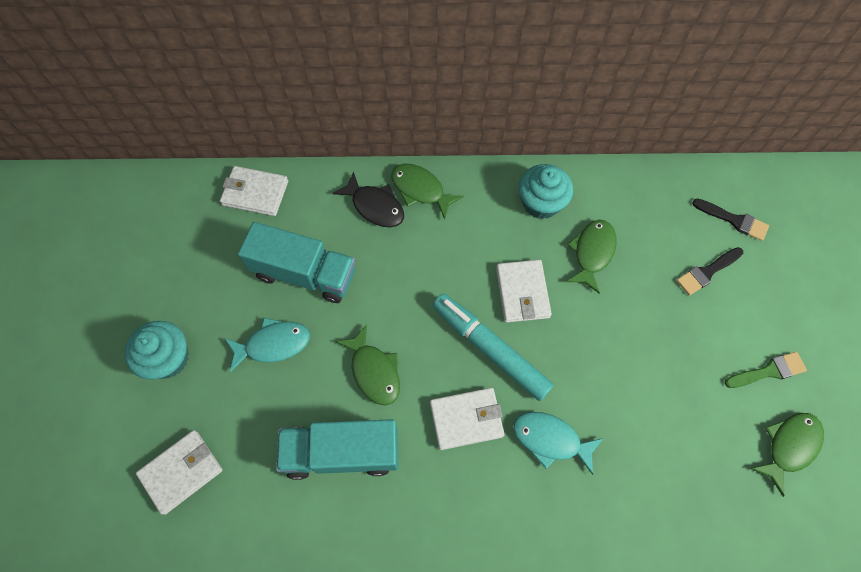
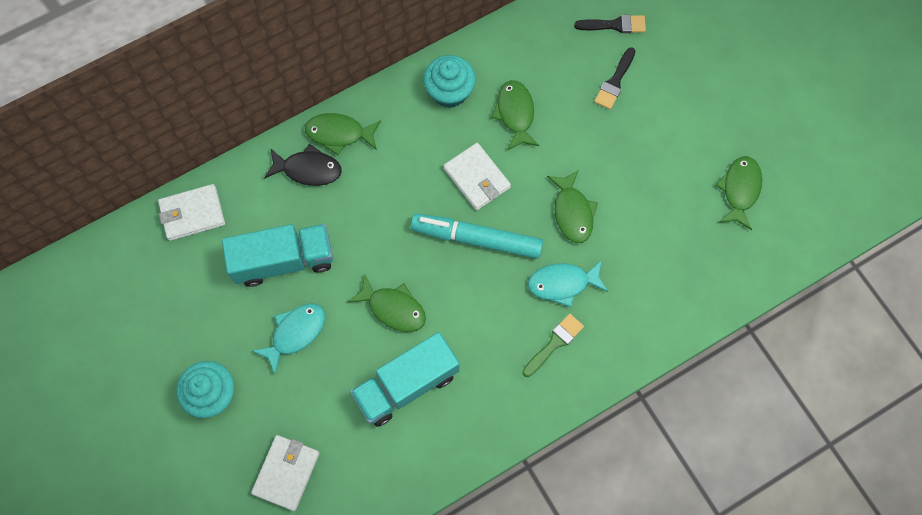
camera: 30 degrees left, 5 degrees up
(466, 419) = (489, 304): white wallet -> none
(598, 374) = (572, 212): none -> green fish
(768, 371) = (699, 139): green brush -> green brush (554, 343)

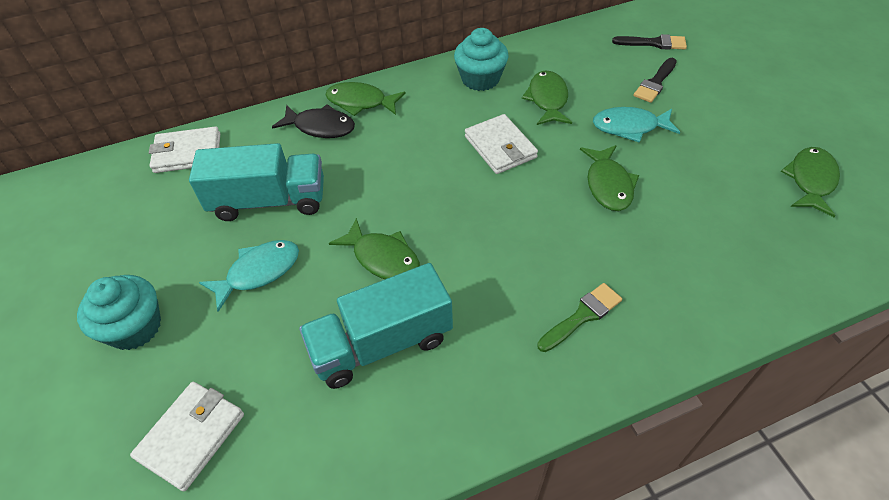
camera: 10 degrees right, 20 degrees down
(476, 239) = (493, 200): turquoise marker -> none
(563, 283) = (595, 252): turquoise fish -> turquoise fish (629, 127)

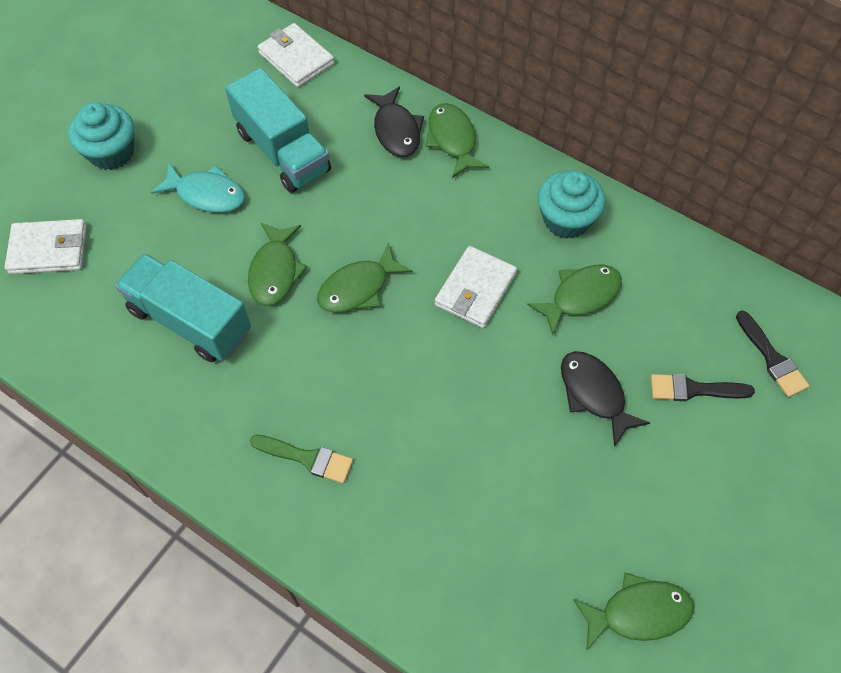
camera: 55 degrees right, 10 degrees up
(608, 185) = (489, 410): green fish -> green fish (358, 288)
(629, 127) = (594, 394): turquoise fish -> black fish

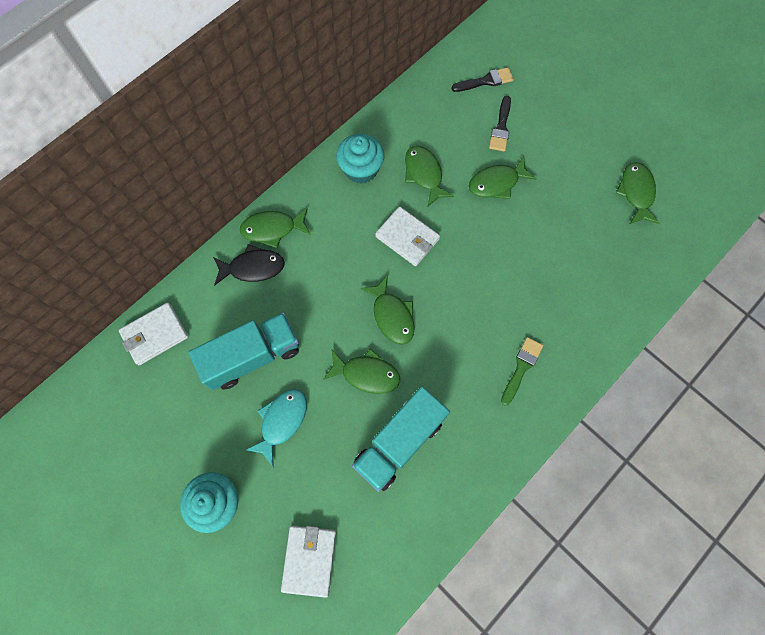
camera: 80 degrees left, 10 degrees up
(594, 394) = (497, 183): black fish -> green fish

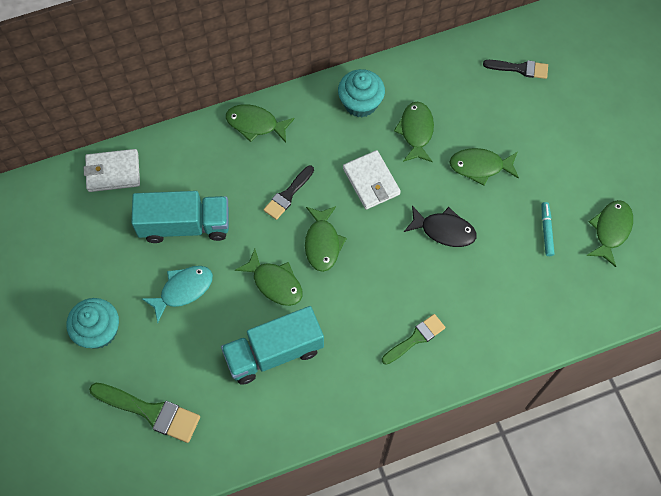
camera: 25 degrees right, 5 degrees down
(253, 267) = (222, 150): black fish -> black fish (444, 230)
(309, 560) = (150, 412): white wallet -> green brush
(501, 127) = (511, 117): black brush -> black brush (288, 195)
(583, 217) = (546, 231): none -> turquoise marker

